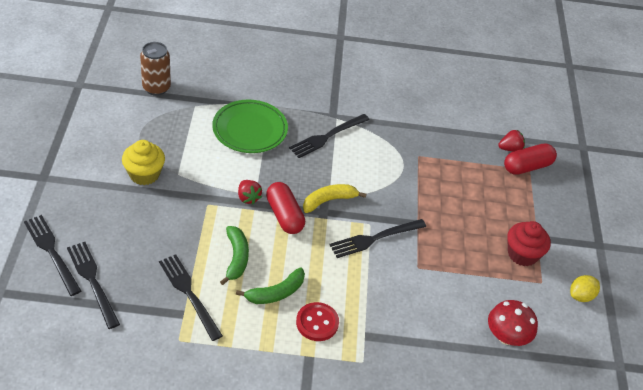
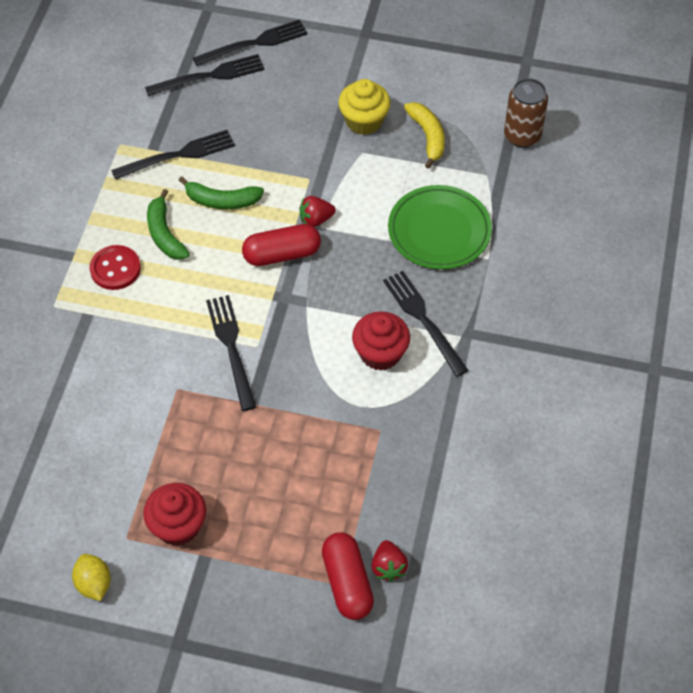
camera: 105 degrees right, 10 degrees up
(329, 201) = (302, 305): yellow banana -> yellow banana (427, 137)
(359, 157) = (380, 353): none -> red cupcake
(506, 336) = (51, 469): red mushroom -> none

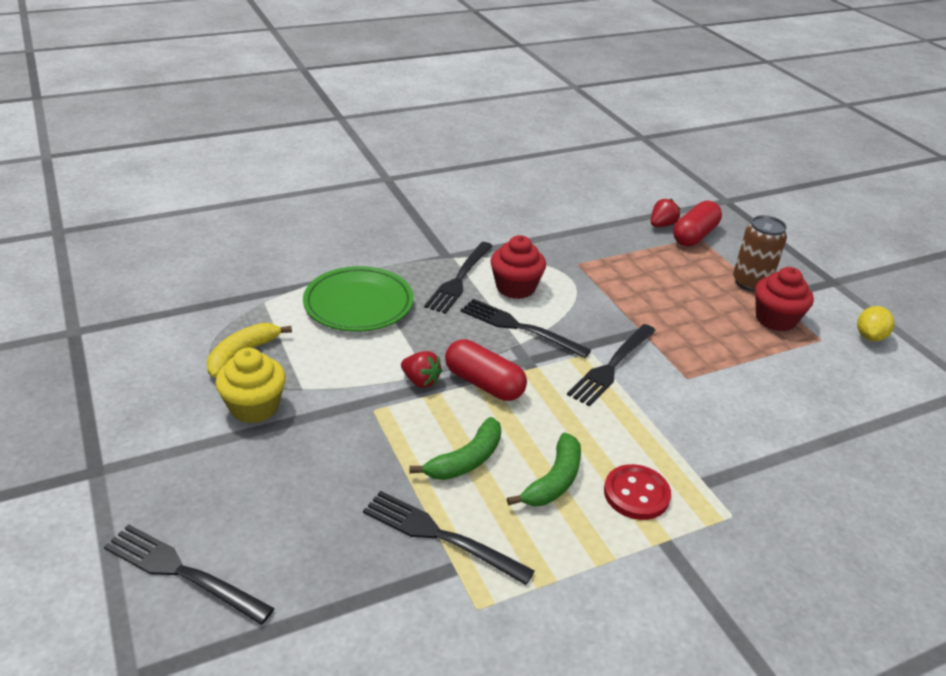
camera: 130 degrees left, 20 degrees down
(210, 76) = (280, 585): black fork -> black fork (518, 327)
(222, 200) = (466, 460): green banana -> green banana turned 75 degrees clockwise
(522, 136) = (194, 299): brown can -> brown can (751, 283)

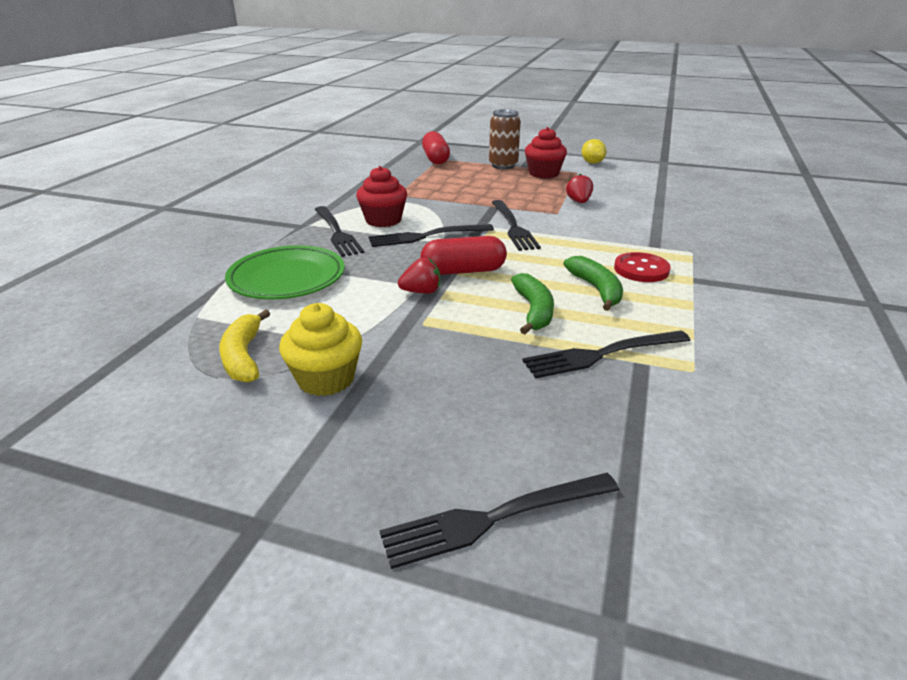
camera: 45 degrees left, 5 degrees down
(662, 225) = (409, 161): red strawberry -> red strawberry (579, 202)

